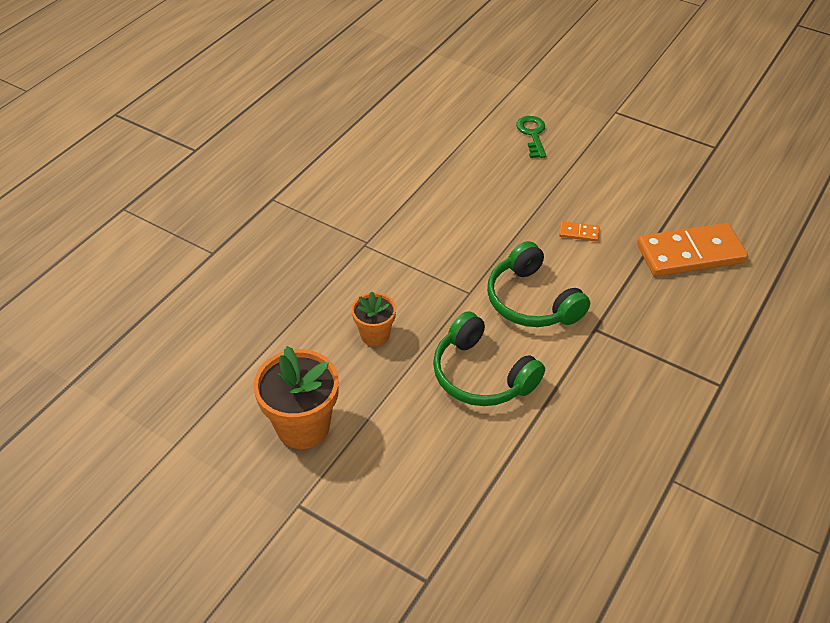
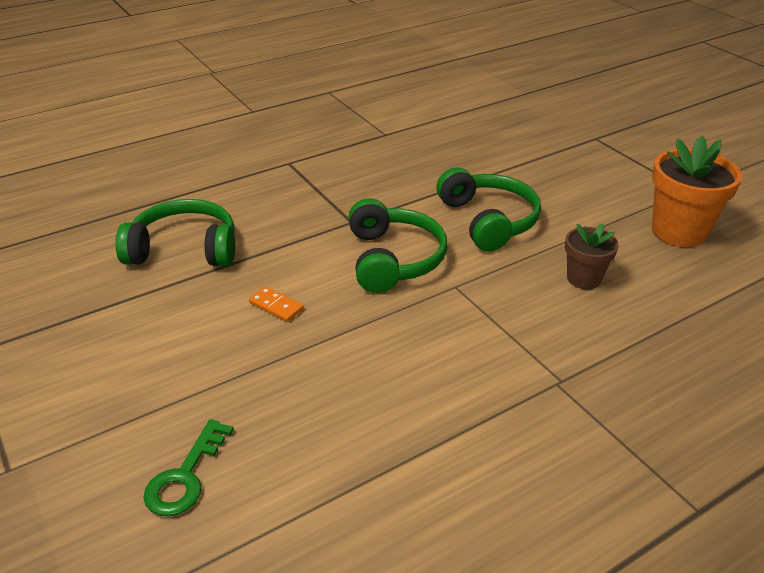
camera: 155 degrees left, 10 degrees down
(375, 335) = (583, 279): orange flower pot -> brown flower pot
(690, 254) = (184, 249): orange domino -> green headphones

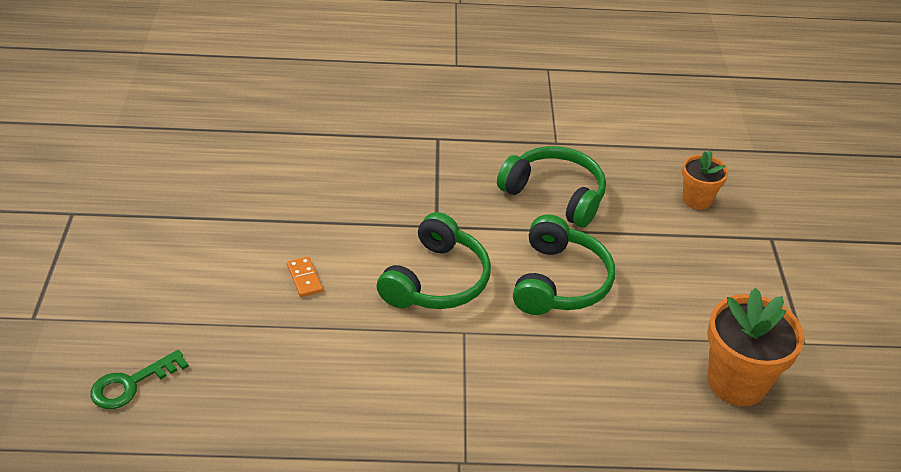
camera: 30 degrees right, 5 degrees up
(184, 249) = (280, 191): green headphones -> green headphones (555, 195)
(523, 133) = (697, 199): none -> orange flower pot
(583, 279) = (586, 382): brown flower pot -> none

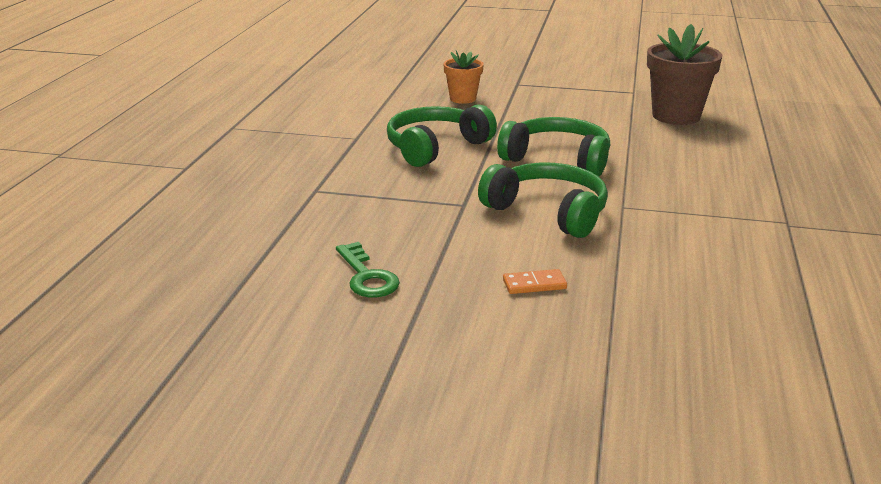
camera: 75 degrees left, 15 degrees down
(131, 384) = (721, 421): green key -> green key (367, 276)
(736, 382) = (676, 116): orange flower pot -> brown flower pot

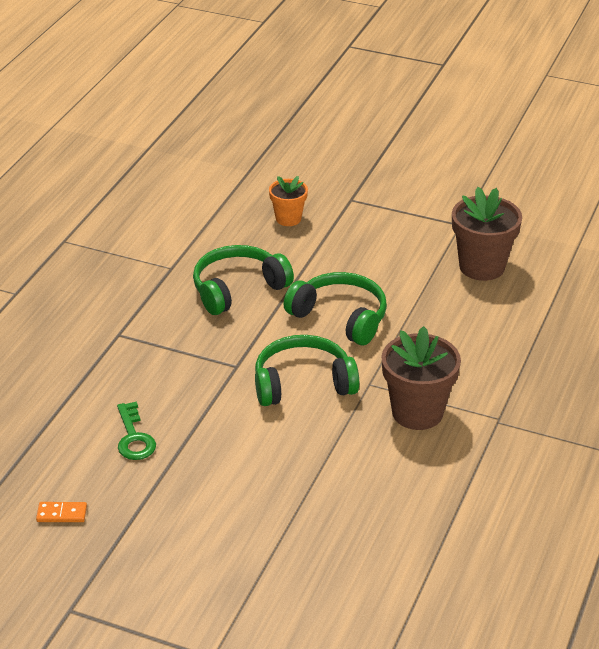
camera: 10 degrees right, 10 degrees up
(534, 284) = (258, 461): orange domino -> orange domino (62, 514)
(548, 212) = (303, 383): green headphones -> green headphones turned 60 degrees counterclockwise
(693, 225) = (417, 412): none -> brown flower pot

